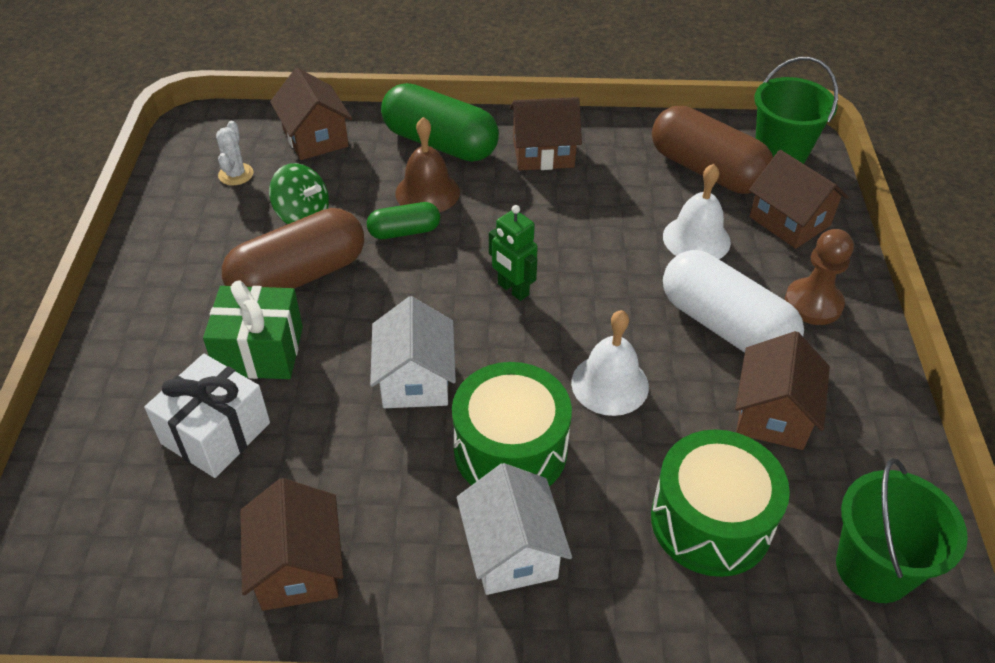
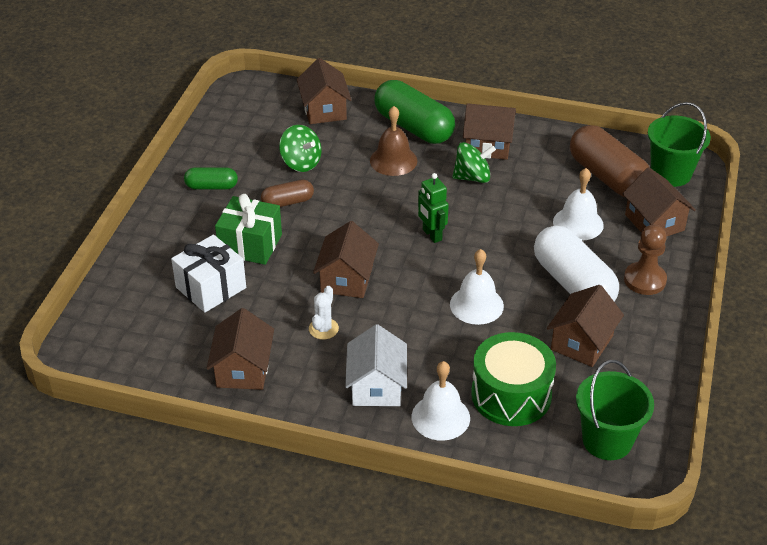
camera: 15 degrees right, 5 degrees down
(236, 174) = (262, 127): white cactus -> white cactus (323, 329)
(299, 276) = (287, 202): brown capsule -> brown capsule, size x0.53
(404, 231) = (368, 184): green capsule -> green capsule (211, 186)
(415, 379) = (346, 279): white house -> brown house
(510, 449) = (395, 331): green drum -> none
(538, 199) = (472, 177): none -> green spinning top
(624, 584) = (440, 417): none -> white bell

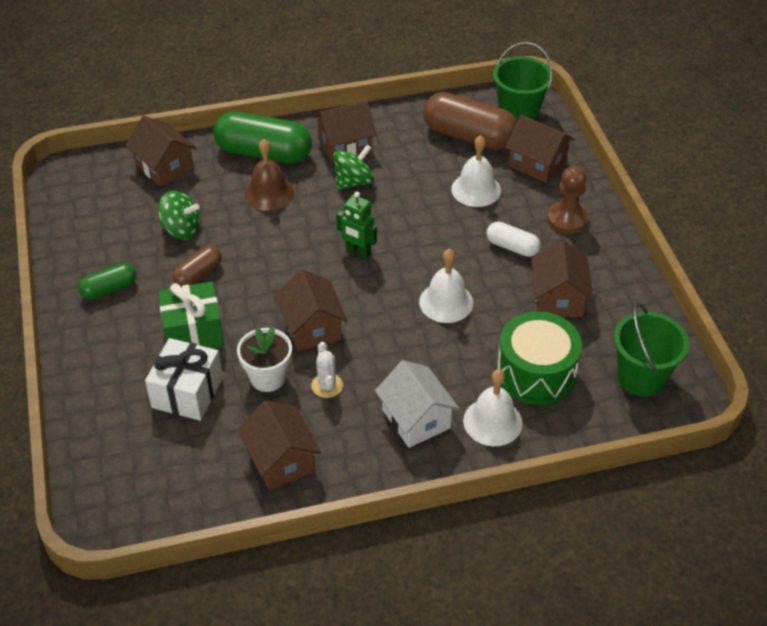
camera: 30 degrees left, 5 degrees up
(281, 302) = (268, 377): none -> white flower pot
(573, 283) = (512, 247): white capsule -> white capsule, size x0.53

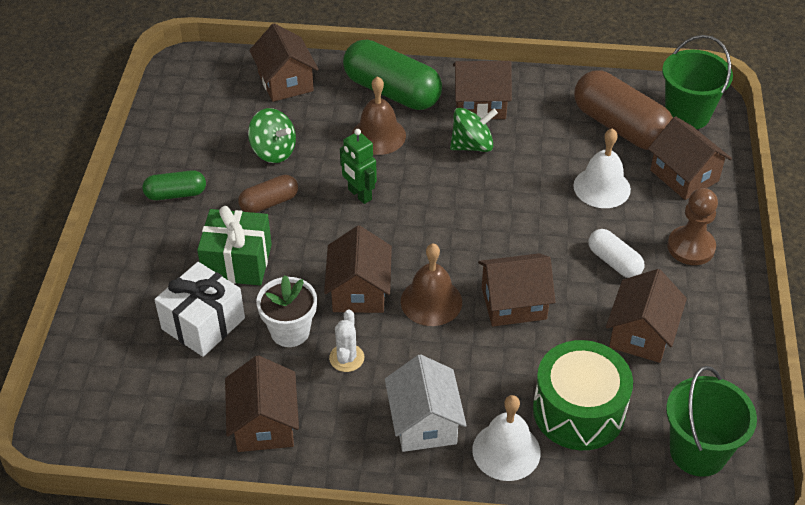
camera: 20 degrees right, 0 degrees up
(358, 252) = (443, 223): green robot -> green robot (359, 195)
(377, 319) = (431, 301): none -> brown bell
(446, 302) = (513, 303): white bell -> brown house

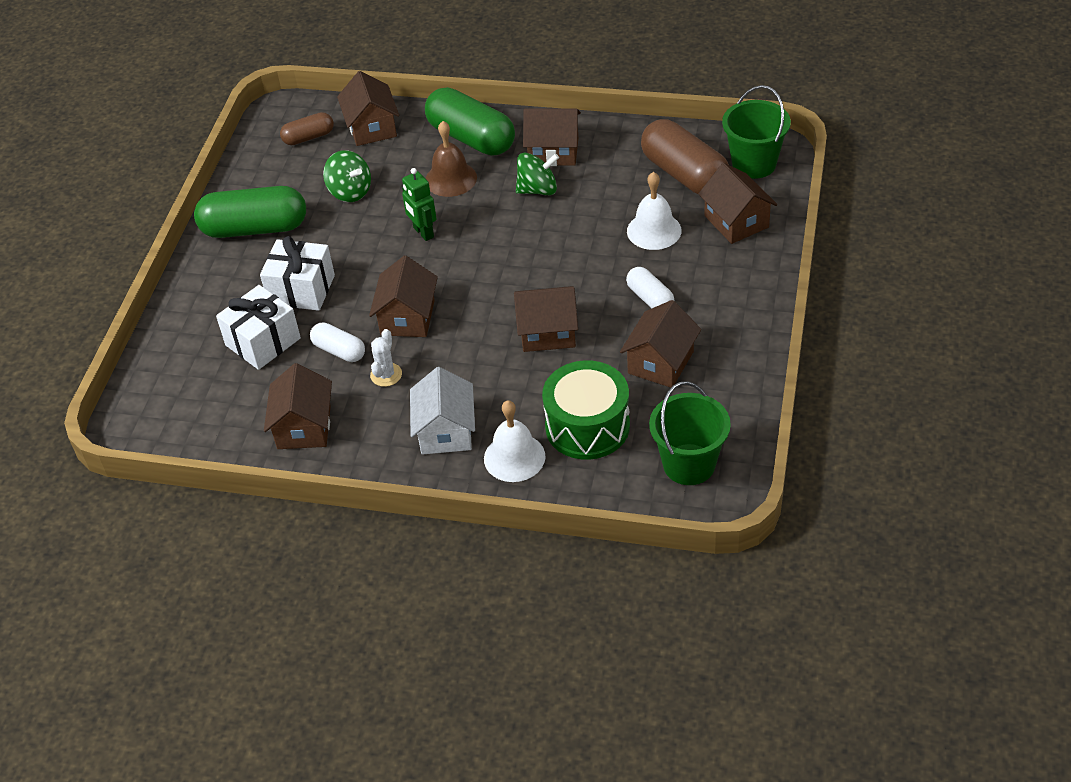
camera: 10 degrees right, 0 degrees up
(176, 194) = (255, 228): green capsule -> green capsule, size x1.90
(237, 262) = (301, 290): green gift -> white gift
(269, 203) = (338, 238): brown capsule -> brown capsule (308, 137)
(290, 331) = (339, 351): white flower pot -> white capsule
(431, 301) = (472, 328): brown bell -> none
(691, 247) = (726, 287): brown pawn -> none

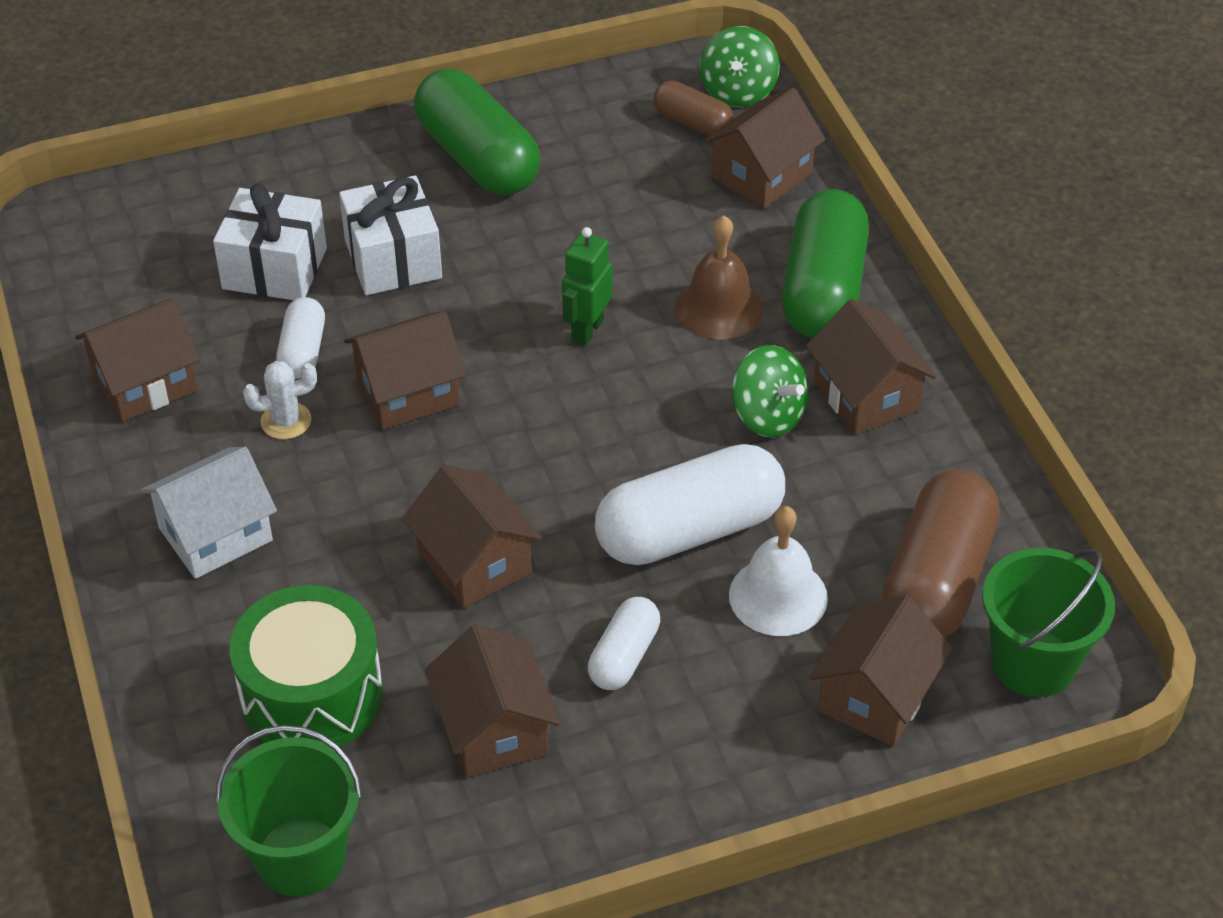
camera: 55 degrees right, 0 degrees up
(350, 192) = (615, 215): green spinning top -> green spinning top (738, 91)
(514, 457) = (206, 634): white bell -> none
(589, 245) = (689, 530): none -> white capsule
(660, 362) = (494, 729): brown house -> brown house turned 75 degrees clockwise

